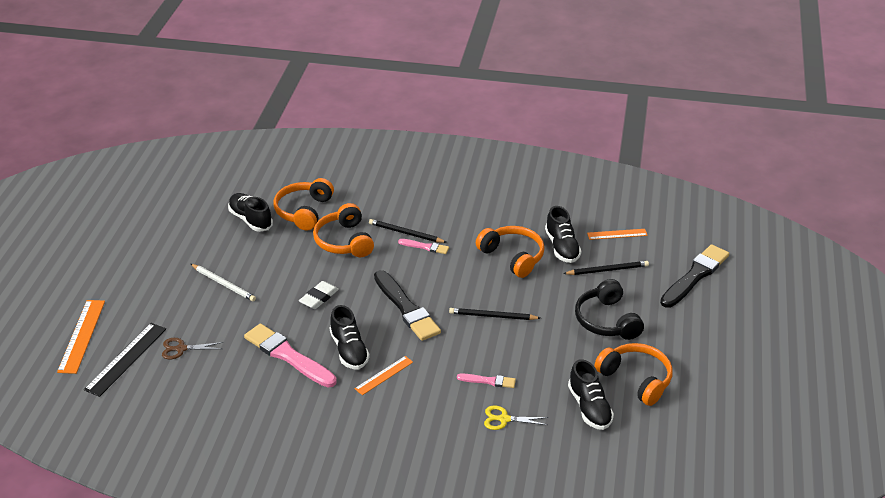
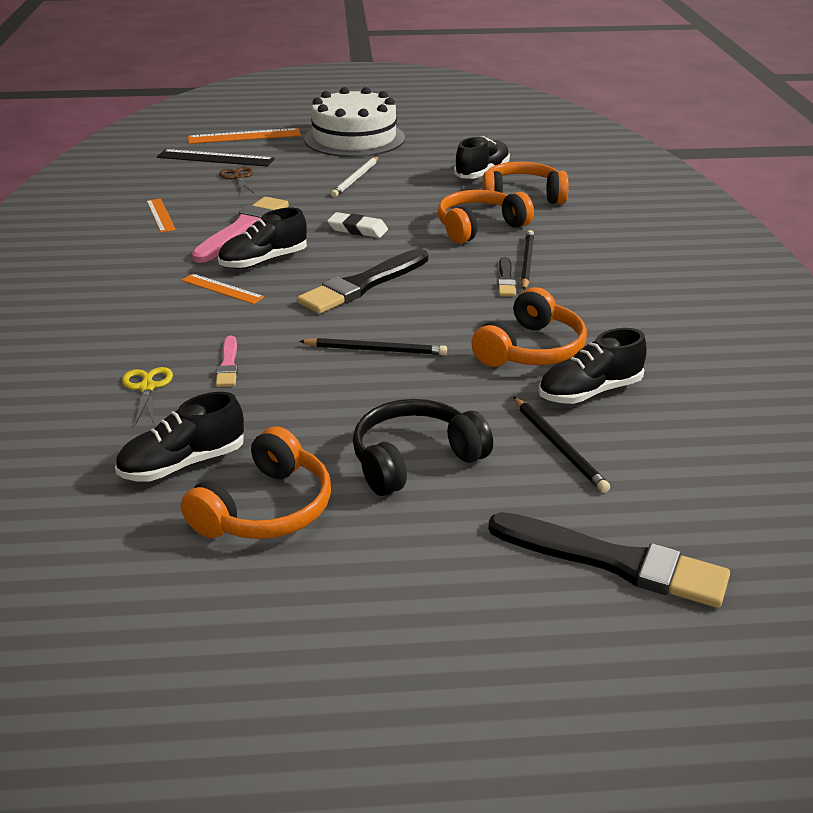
camera: 75 degrees right, 5 degrees down
(134, 271) = (354, 138): none -> white cake
(425, 247) = (506, 279): pink brush -> black brush
(492, 316) = (376, 350): black pencil -> black pencil turned 105 degrees clockwise
(617, 234) = (674, 447): orange ruler -> orange ruler (161, 215)

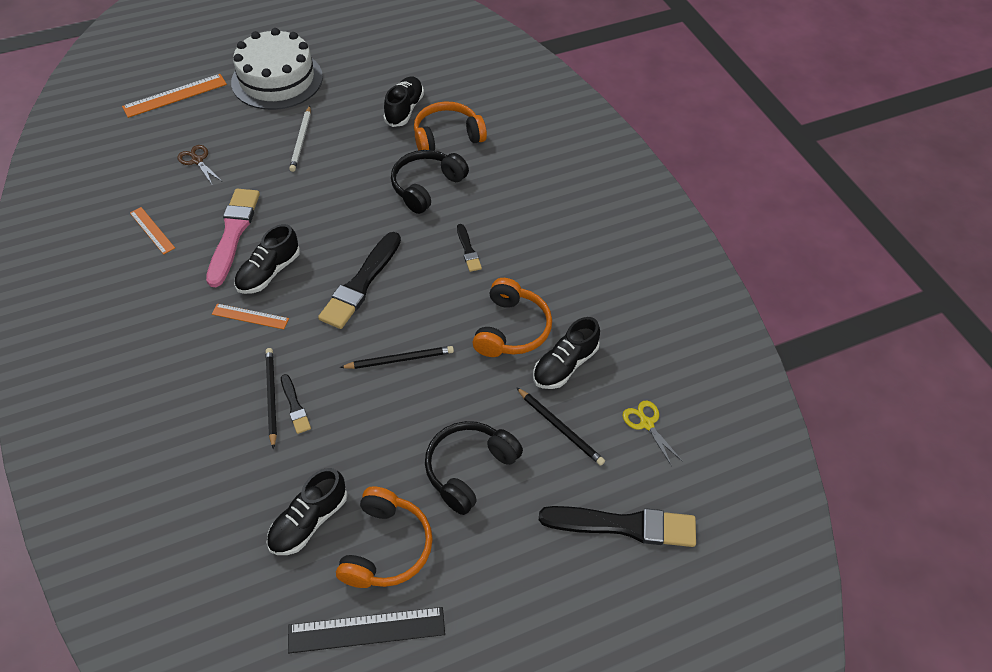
camera: 20 degrees left, 20 degrees up
(147, 387) = (244, 448): yellow scissors -> yellow scissors (646, 423)
(215, 158) = (163, 135): black ruler -> black ruler (366, 630)
(228, 364) = (295, 406): pink brush -> black brush
(357, 229) = (329, 212): white eraser -> none
(479, 227) = (426, 186): orange headphones -> black headphones
(526, 262) = (477, 224): black pencil -> black pencil (271, 397)

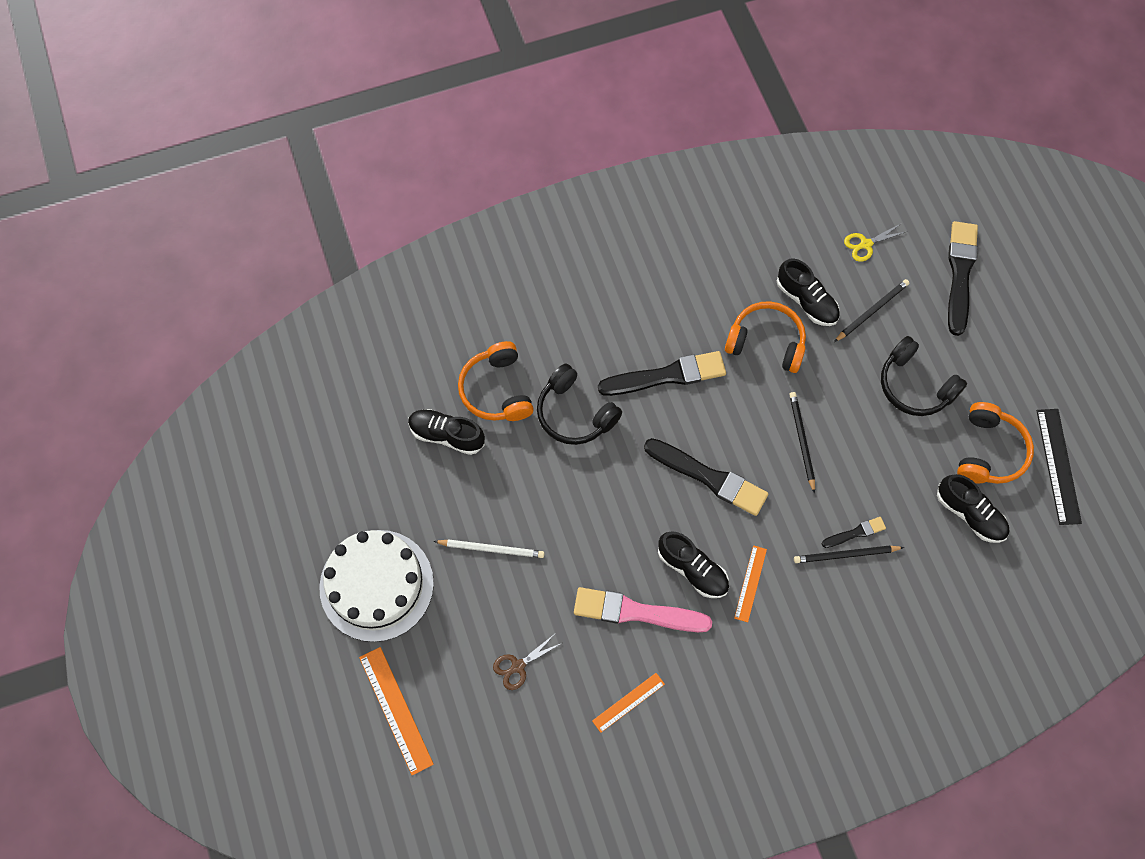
camera: 85 degrees left, 15 degrees up
(386, 547) = (989, 451): orange headphones -> orange headphones turned 90 degrees clockwise
(468, 250) = (666, 375): black brush -> black brush, size x2.02

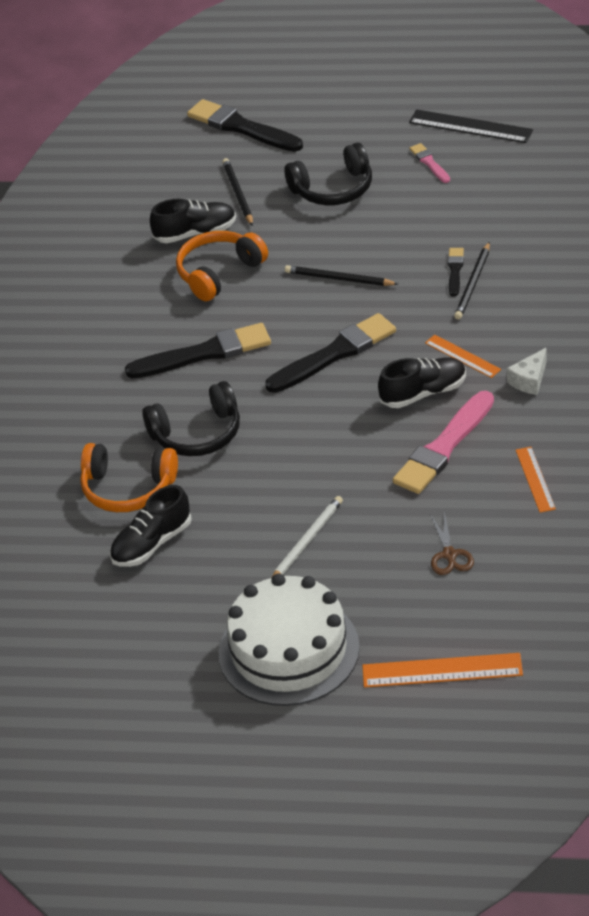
camera: 60 degrees left, 25 degrees down
(666, 375) = (204, 353): black brush -> black brush turned 60 degrees clockwise
(744, 651) = (529, 380): none -> white cheese
(865, 244) = (166, 177): yellow scissors -> none
(970, 514) = (482, 193): black shoe -> none
(989, 451) = (429, 163): orange headphones -> pink brush

